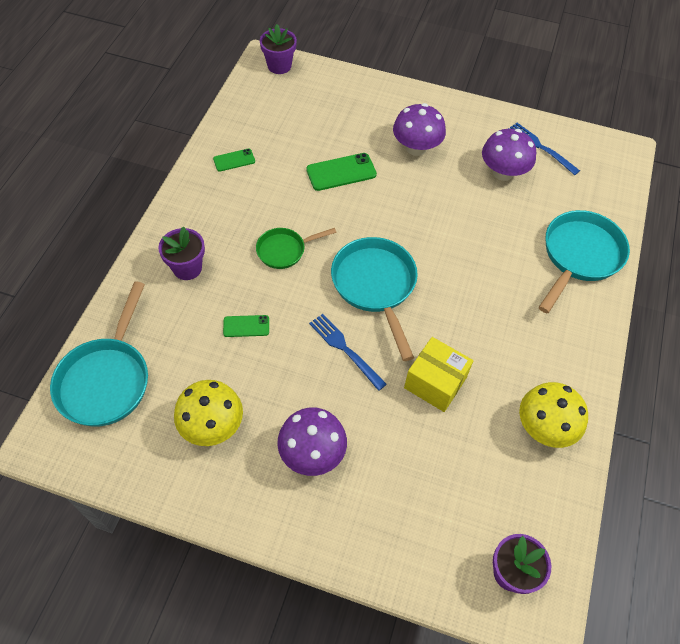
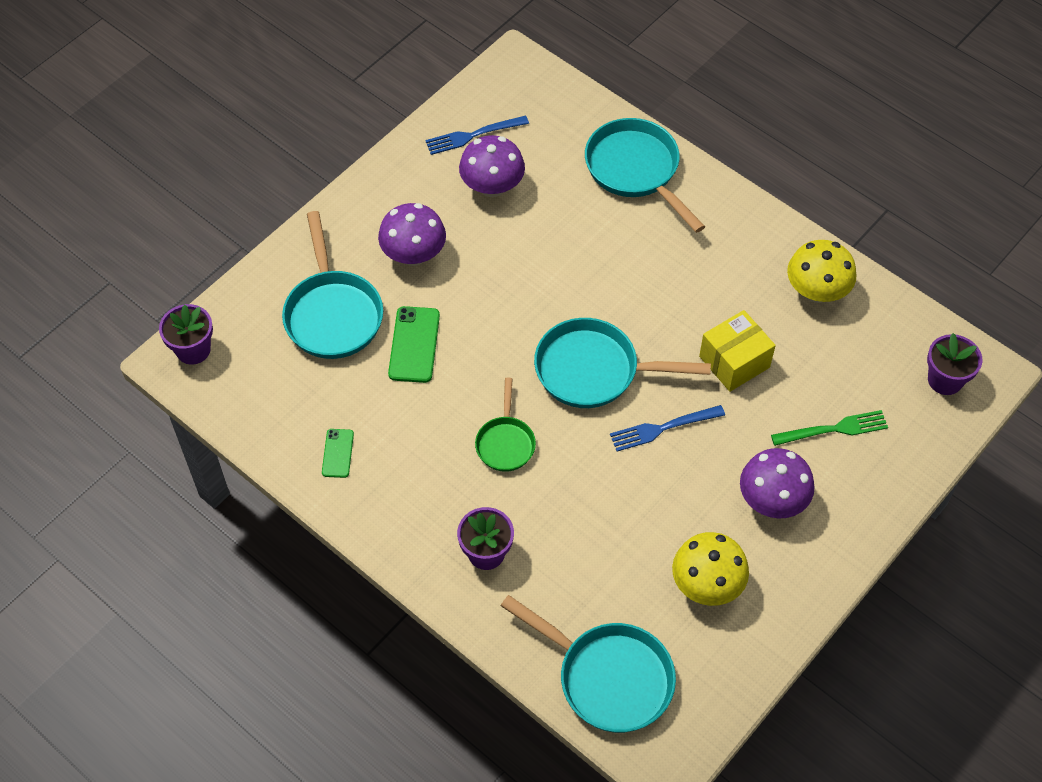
camera: 65 degrees left, 0 degrees up
(246, 326) = (594, 514): green phone -> none
(342, 122) = (332, 314): none -> turquoise pan
(407, 484) = (834, 429): none -> green fork

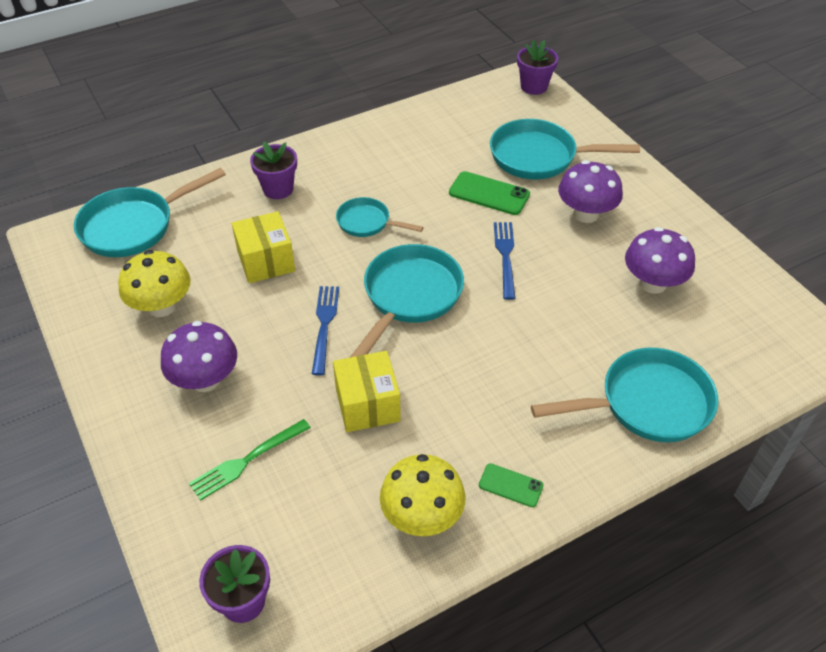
camera: 110 degrees right, 10 degrees down
(338, 453) = (408, 135): green phone -> green phone (510, 485)
(472, 135) = (724, 285): blue fork -> blue fork (505, 256)
(505, 443) = (367, 222): green pan -> turquoise pan
(602, 515) = (266, 261): none -> yellow box
(834, 429) = (246, 461): green fork -> green fork turned 45 degrees clockwise

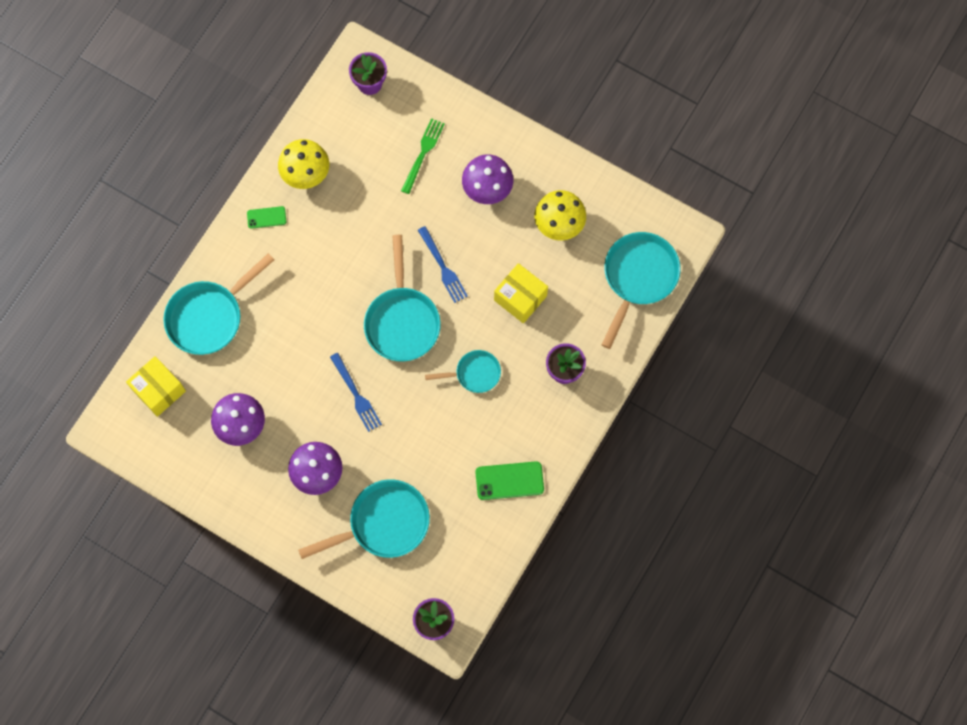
camera: 150 degrees right, 25 degrees up
(367, 404) = (378, 225): yellow box -> yellow box (159, 390)
(489, 194) = (401, 455): green phone -> green phone (509, 480)

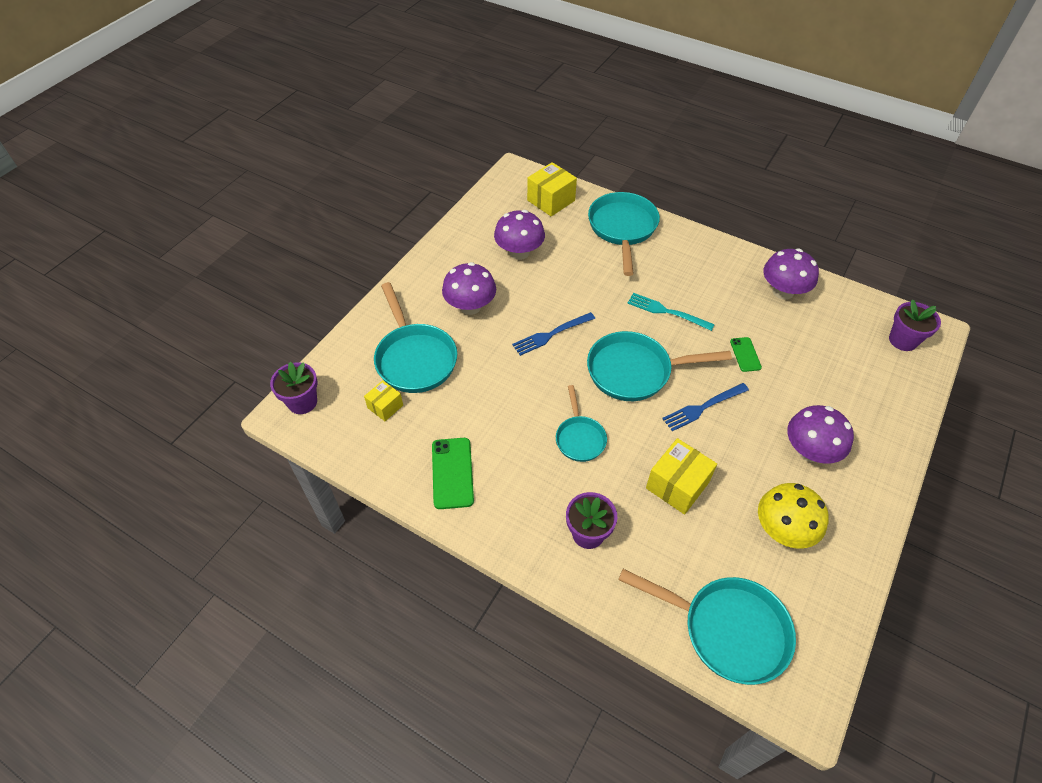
camera: 90 degrees right, 20 degrees down
(209, 316) = (622, 229): turquoise pan -> turquoise pan turned 45 degrees clockwise
(266, 217) = (729, 264): green phone -> green phone (745, 354)
(306, 173) = (783, 291): yellow mushroom -> purple mushroom
(329, 285) = (666, 311): none -> turquoise fork
(423, 153) = (836, 388): green fork -> none
(440, 545) = (385, 406): none -> yellow box

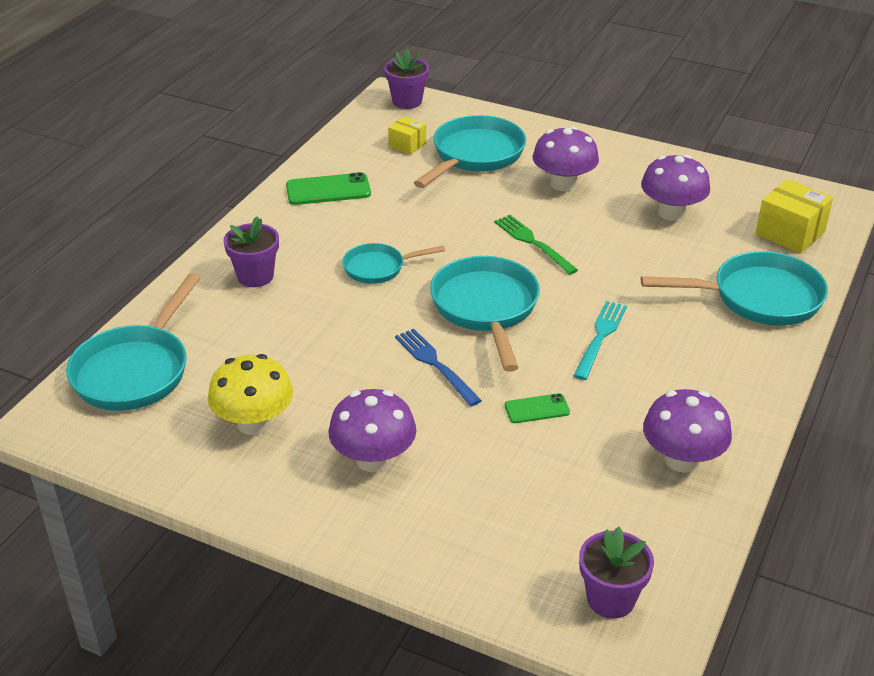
camera: 85 degrees right, 15 degrees down
(414, 358) = (475, 155): turquoise pan -> turquoise pan turned 150 degrees clockwise
(551, 335) = (532, 242): blue fork -> green fork
(677, 485) = (316, 340): yellow box -> none

